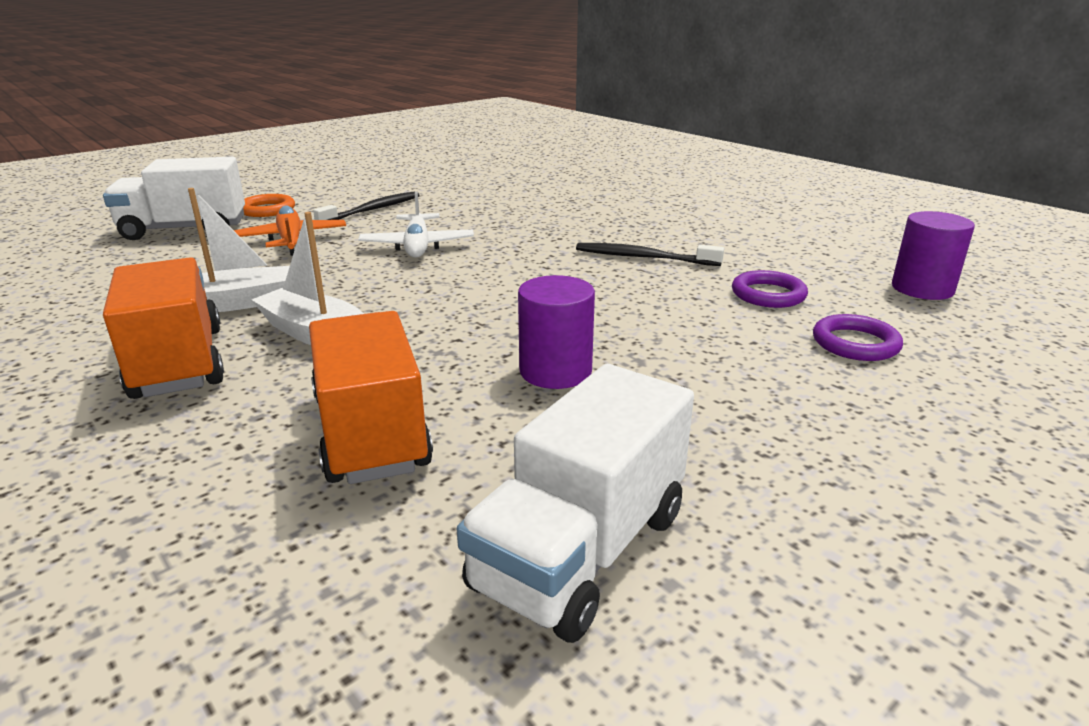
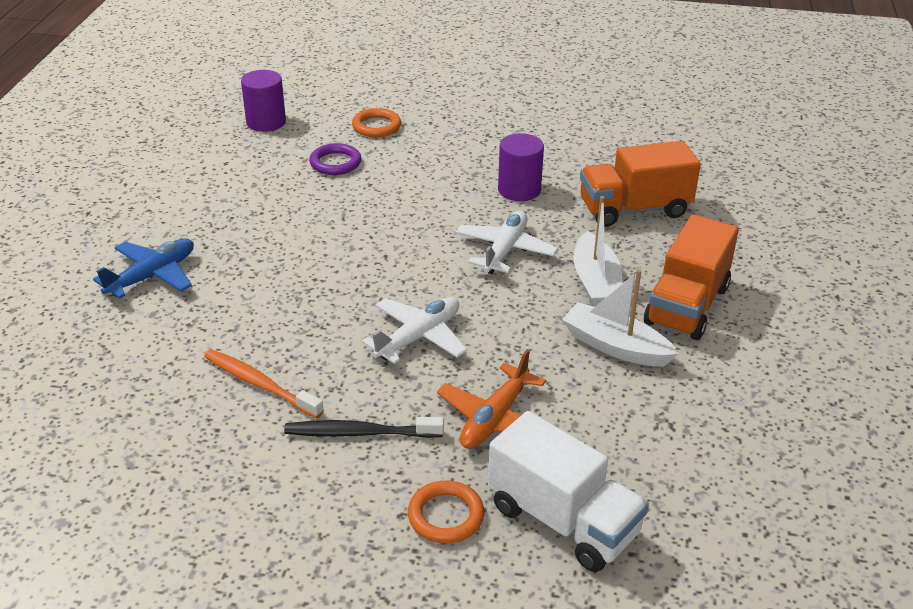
camera: 130 degrees left, 10 degrees up
(370, 432) = (634, 209): orange truck -> orange truck turned 45 degrees clockwise
(455, 314) = (505, 250): none -> white plane
(471, 201) = (260, 384): none -> orange toothbrush
(581, 551) = (617, 138): white truck -> none
(643, 257) = (318, 224): black toothbrush -> none
(650, 201) = (152, 276): none -> blue plane
(855, 343) = (376, 126): purple ring -> orange ring

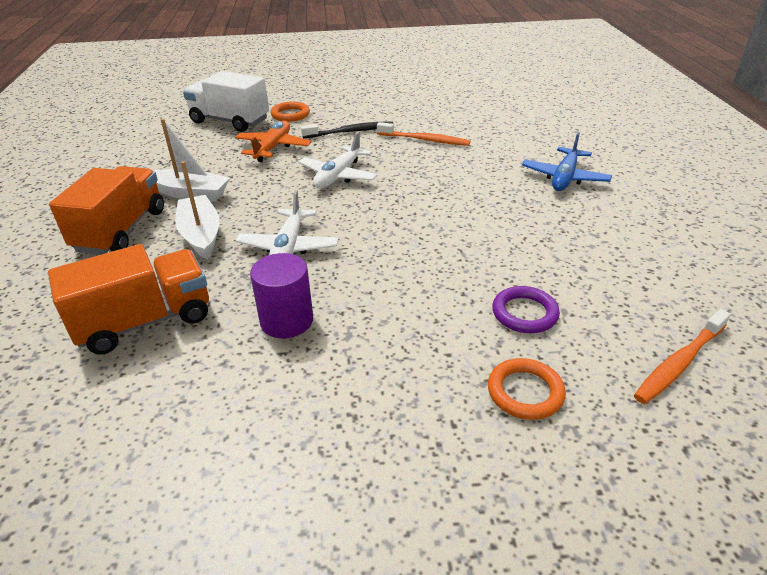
camera: 165 degrees right, 0 degrees up
(266, 122) = (679, 363): purple cylinder -> orange toothbrush

